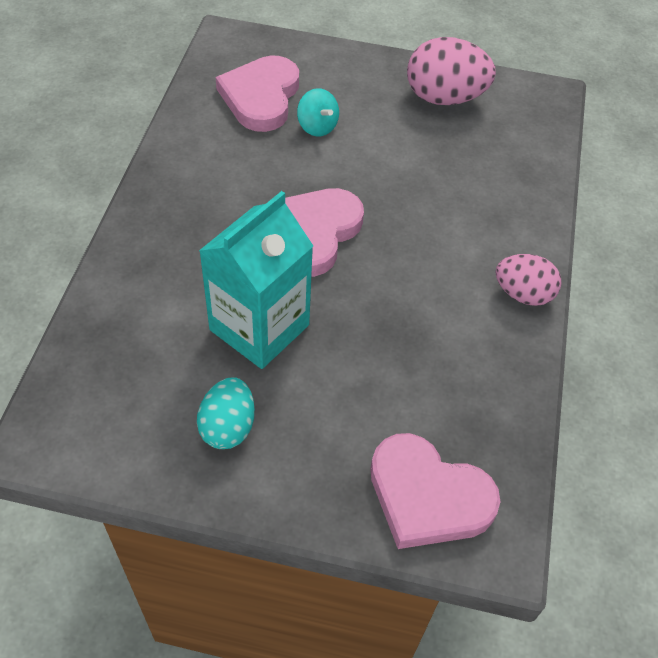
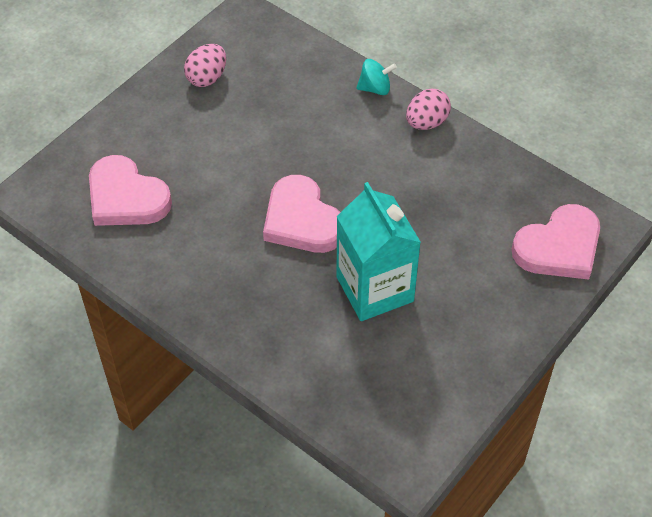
camera: 60 degrees left, 0 degrees up
(228, 427) = (453, 340): turquoise egg -> none
(317, 126) = (187, 173): turquoise spinning top -> turquoise spinning top (375, 88)
(444, 98) = (207, 78): pink egg -> pink egg, size x0.64

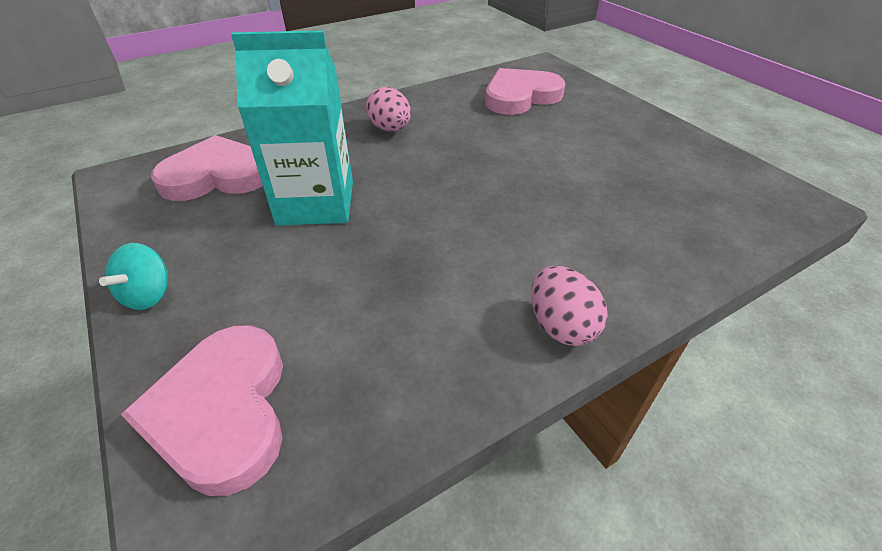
camera: 110 degrees right, 10 degrees down
(207, 78) = (677, 157): pink egg -> pink egg (390, 129)
(302, 220) = (440, 176): pink heart -> pink heart (217, 176)
(375, 88) = (647, 287): turquoise spinning top -> turquoise spinning top (149, 294)

